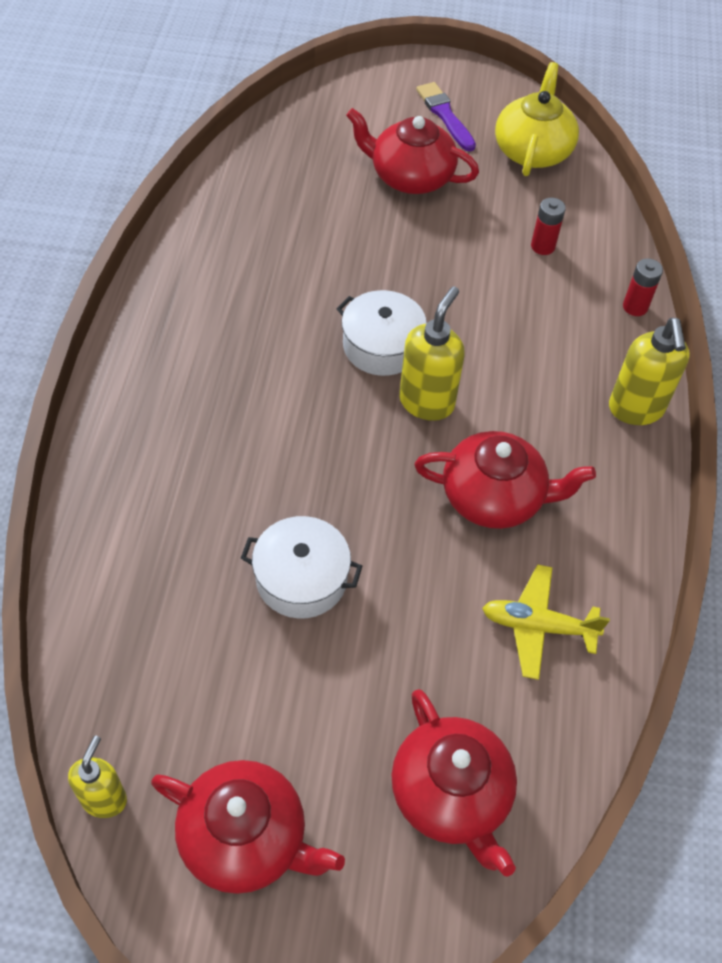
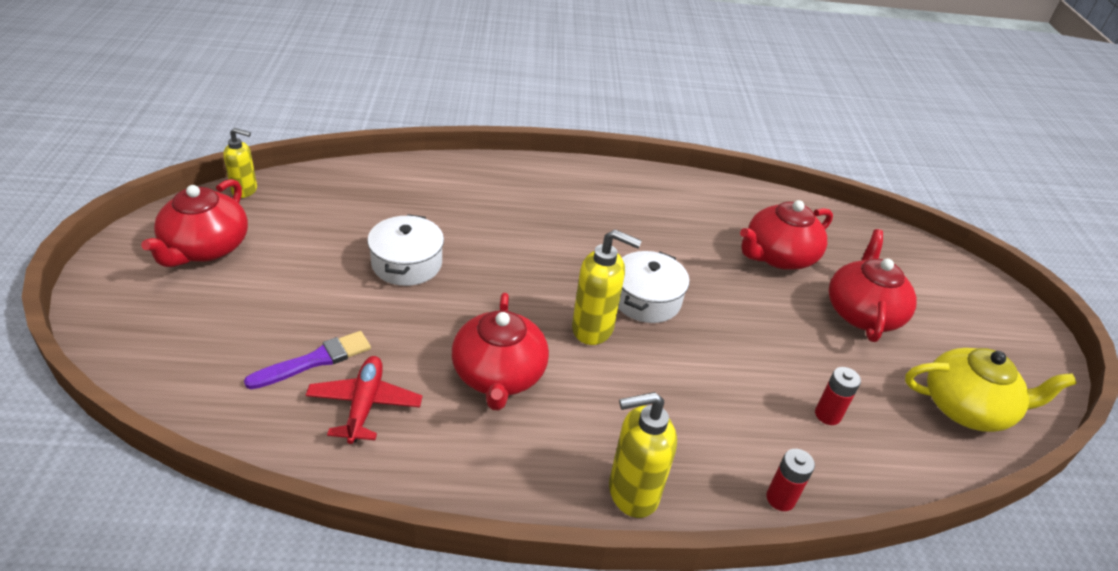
camera: 80 degrees right, 15 degrees down
(445, 115) = (967, 336): purple brush -> purple brush (314, 360)
(451, 795) = (215, 349): red teapot -> red teapot (778, 256)
(538, 626) = (364, 405): yellow plane -> red plane

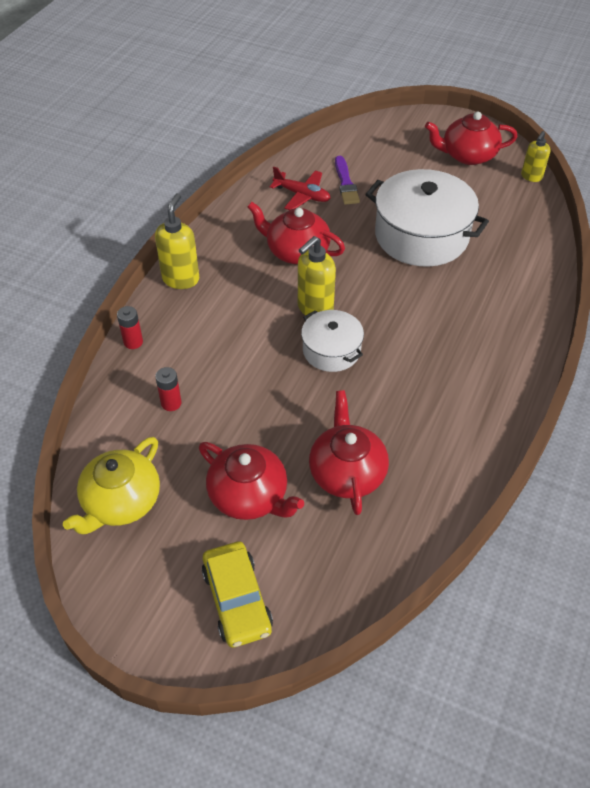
camera: 120 degrees right, 10 degrees up
(205, 248) = (467, 155): red teapot -> red teapot turned 45 degrees counterclockwise
(406, 263) = (421, 236): white pot -> white pot, size x1.82
(950, 292) = (237, 600): none -> yellow car

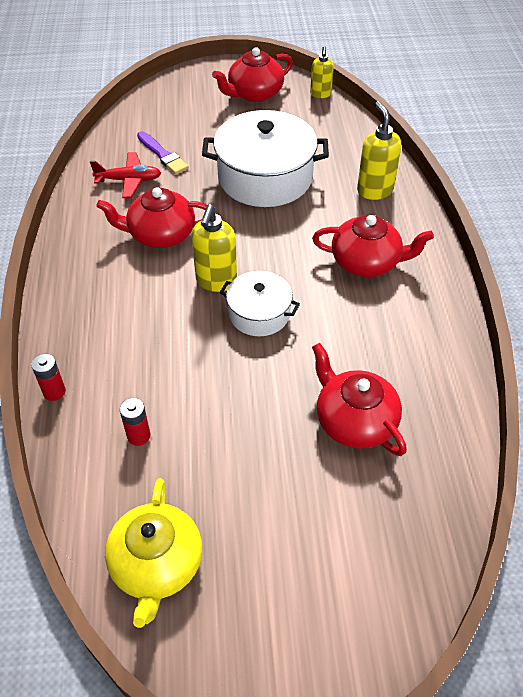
camera: 30 degrees left, 0 degrees up
(181, 279) = (61, 306): yellow soap dispenser -> yellow soap dispenser (374, 190)
(237, 600) = (343, 600): yellow car -> none
(249, 496) = (282, 489): red teapot -> red teapot (367, 262)

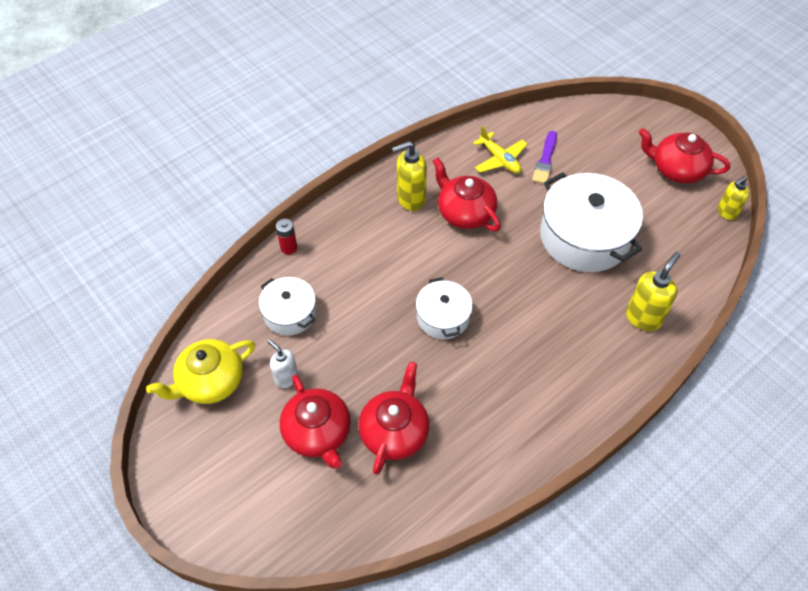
camera: 55 degrees right, 5 degrees up
(129, 180) = (499, 159): red plane -> yellow plane
(138, 436) = (290, 313): red battery -> white pot
(216, 281) = (450, 273): yellow soap dispenser -> yellow soap dispenser (410, 199)
(216, 483) = (286, 378): none -> white soap dispenser
(367, 262) = (555, 356): red teapot -> red teapot (318, 433)

